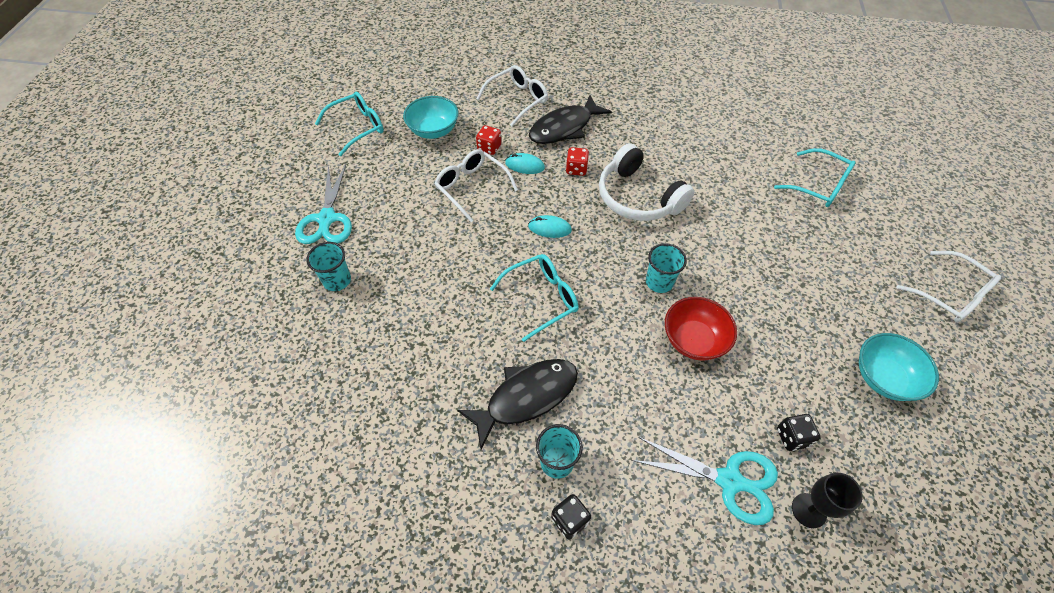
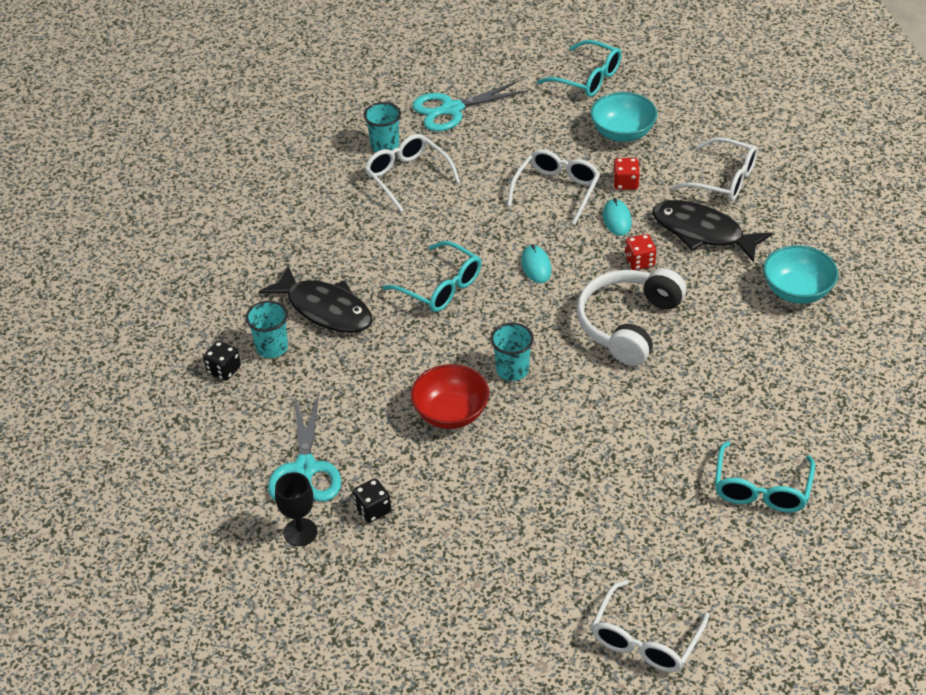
camera: 70 degrees right, 10 degrees down
(390, 277) = (407, 177): none -> white glasses
(883, 378) = (483, 579): turquoise bowl -> turquoise bowl (797, 291)

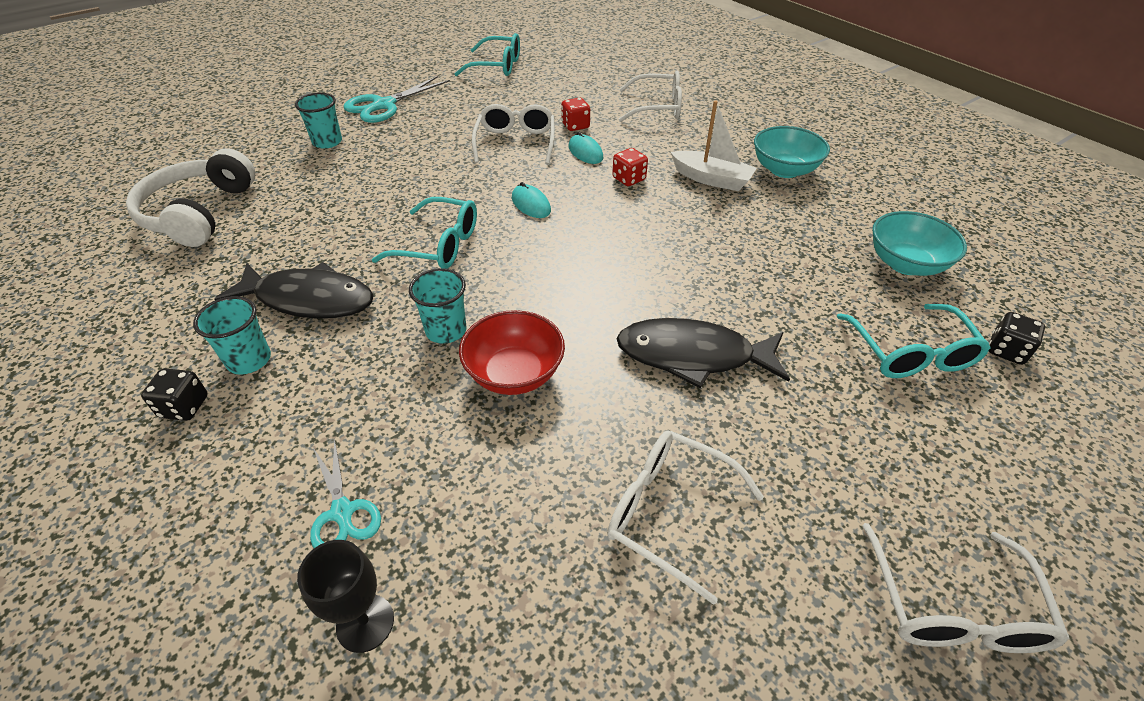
camera: 25 degrees left, 0 degrees up
(305, 469) = (342, 512): turquoise scissors -> turquoise scissors, size x0.61
(373, 510) = (467, 542): black dice -> black dice (1006, 351)
(407, 177) = (361, 161): white glasses -> white glasses (670, 513)
(512, 370) = (561, 306): turquoise cup -> turquoise cup (446, 330)
(622, 133) = (550, 94): turquoise bowl -> turquoise bowl (905, 264)
(628, 324) = (655, 232): white headphones -> white headphones (199, 213)
(702, 232) = (668, 146): black fish -> black fish (693, 355)
(718, 282) = (711, 179): none -> white boat

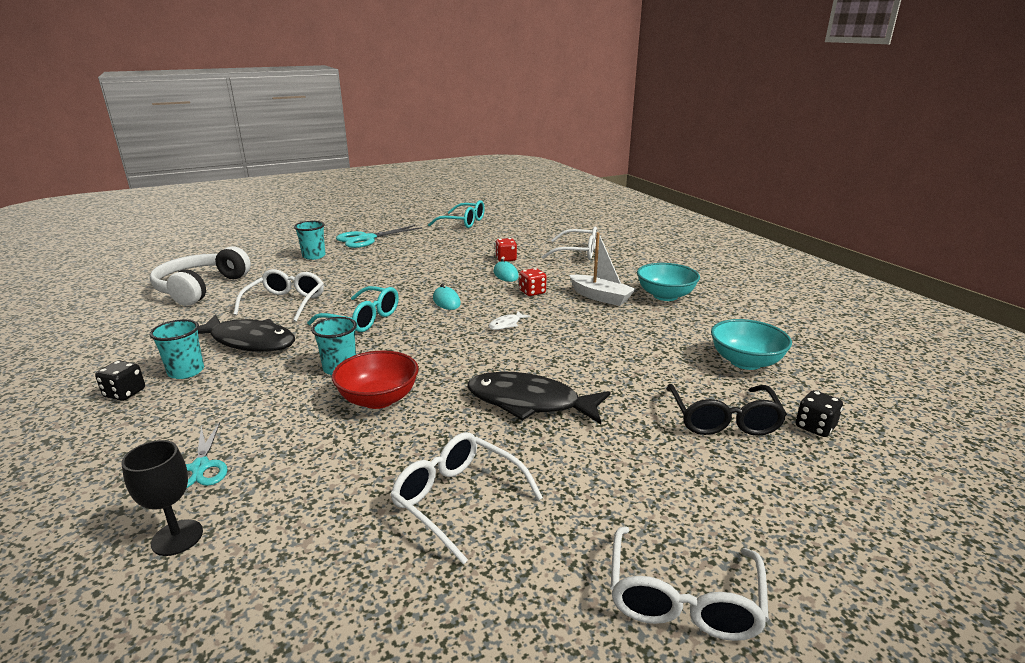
camera: 10 degrees right, 20 degrees down
(515, 143) = (454, 265): white glasses -> white glasses (285, 303)
(618, 235) = (506, 324): none -> white fish
(910, 352) = (723, 419): turquoise glasses -> black glasses

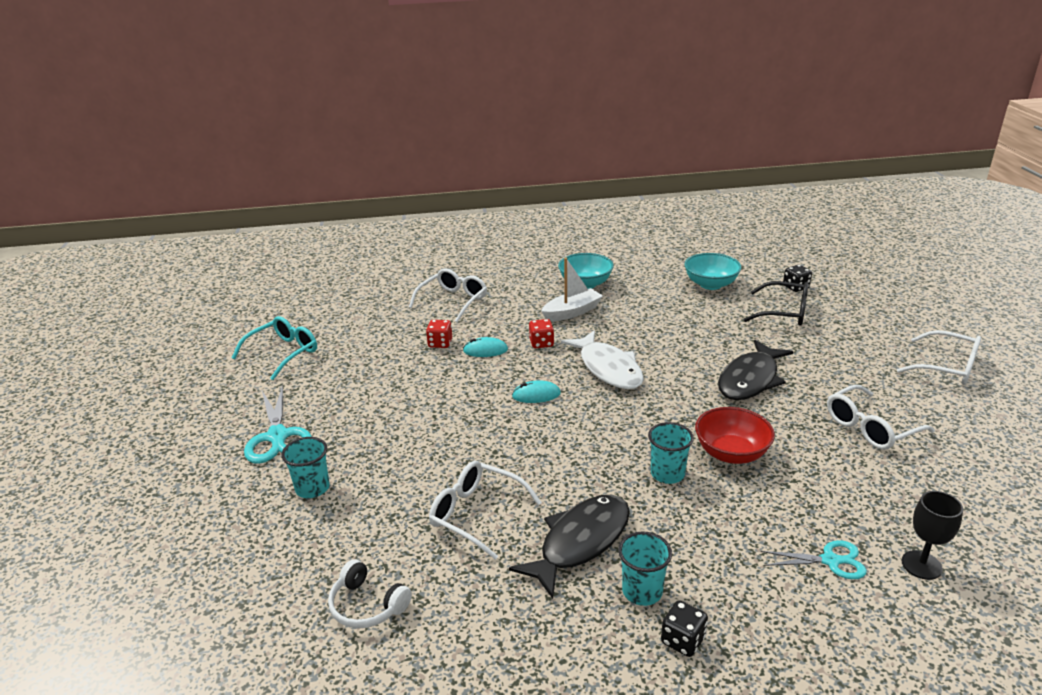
camera: 70 degrees left, 5 degrees up
(201, 288) = (367, 605): white headphones -> white headphones, size x0.56
(362, 319) = (555, 454): turquoise glasses -> none
(506, 324) = (608, 368): white fish -> white fish, size x2.34

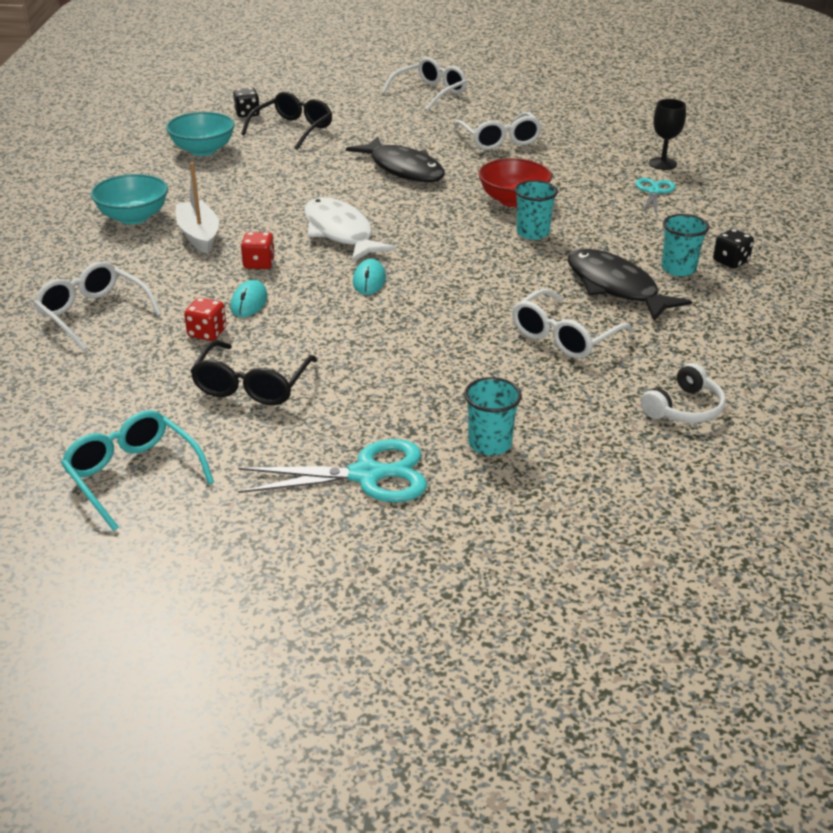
camera: 80 degrees left, 5 degrees up
(380, 372) = (252, 385): none -> black glasses
(608, 368) = (340, 233): white fish -> white fish turned 105 degrees counterclockwise

